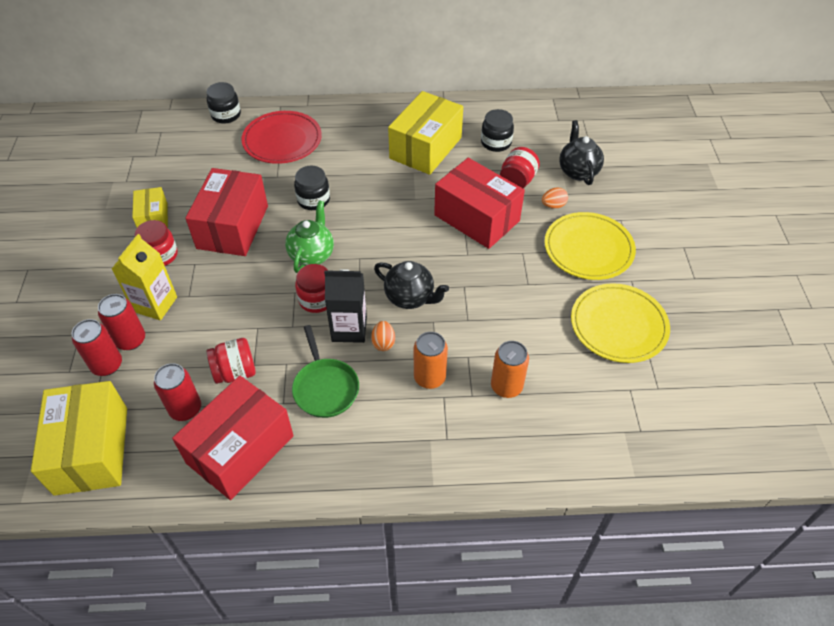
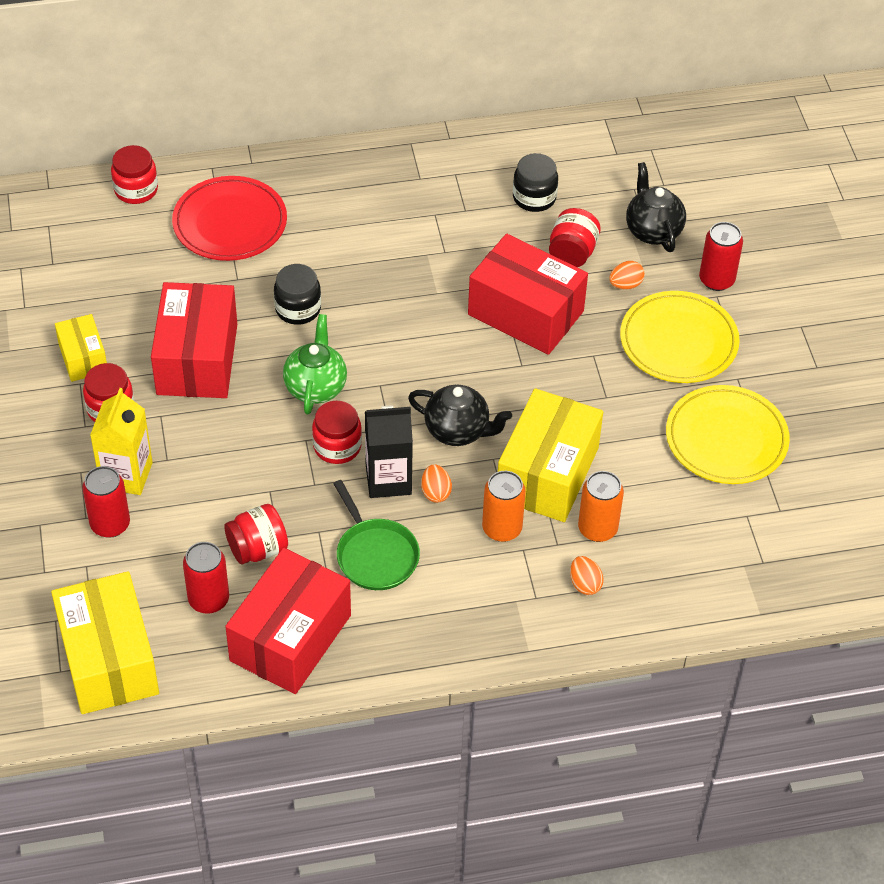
camera: 10 degrees left, 0 degrees up
(107, 365) = (91, 559): red can -> red can (716, 280)
(226, 115) = (136, 190): black jar -> red jar
(426, 148) = (437, 215): yellow box -> yellow box (547, 473)
(489, 432) = (585, 584): none -> orange egg

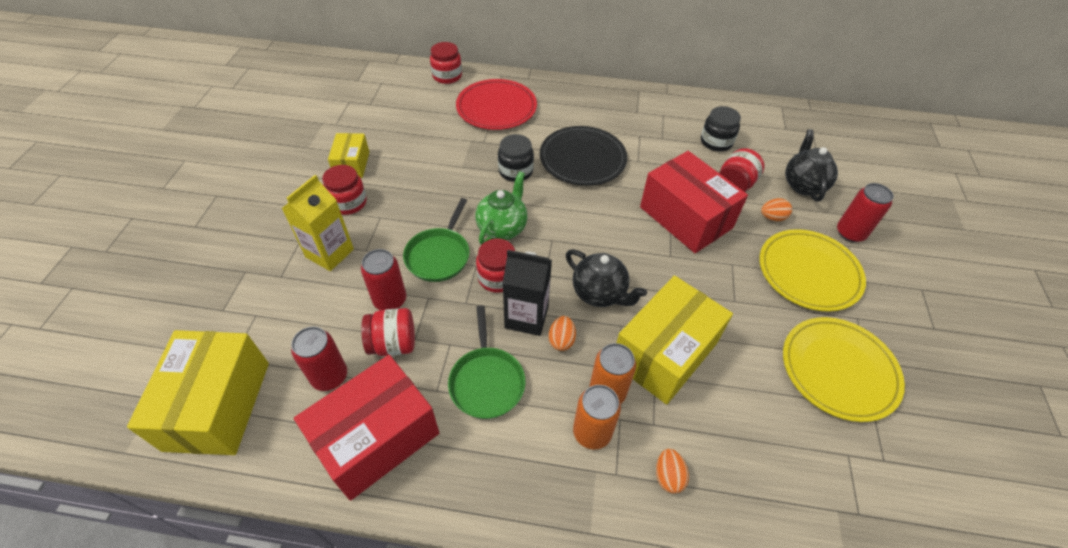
camera: 20 degrees right, 0 degrees up
(110, 524) = (294, 287): red can -> red can (390, 300)
(197, 359) = (427, 185): red box -> none
(257, 441) = (439, 255): none -> green pan
(375, 268) = (582, 159): none -> black plate
(597, 529) = (696, 421): orange can -> orange can (592, 432)

